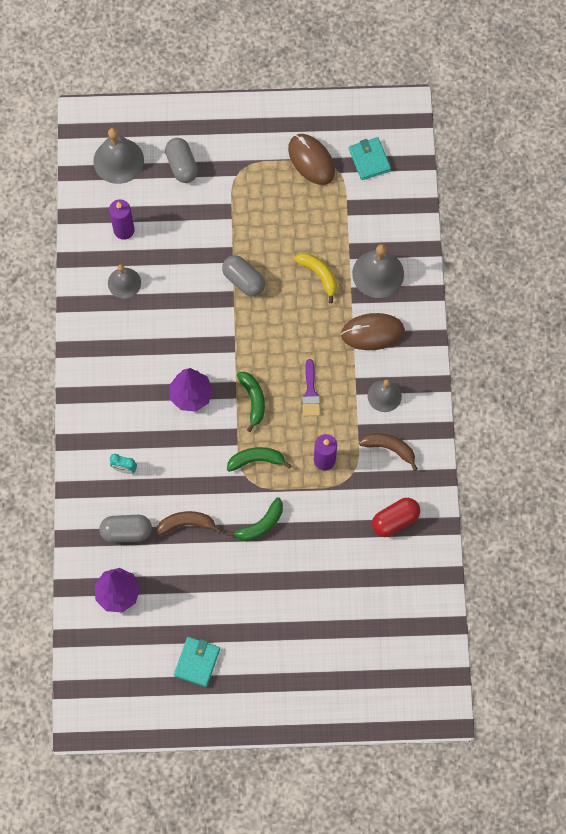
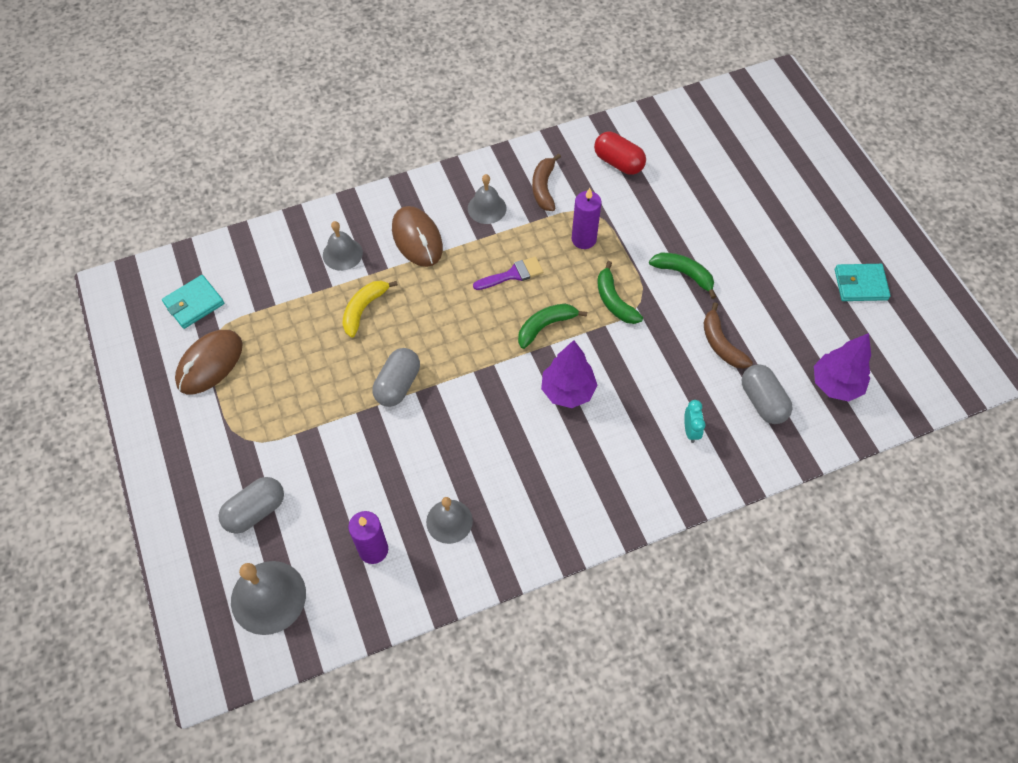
camera: 110 degrees left, 10 degrees down
(378, 273) = (342, 254): grey bell -> grey bell, size x0.64

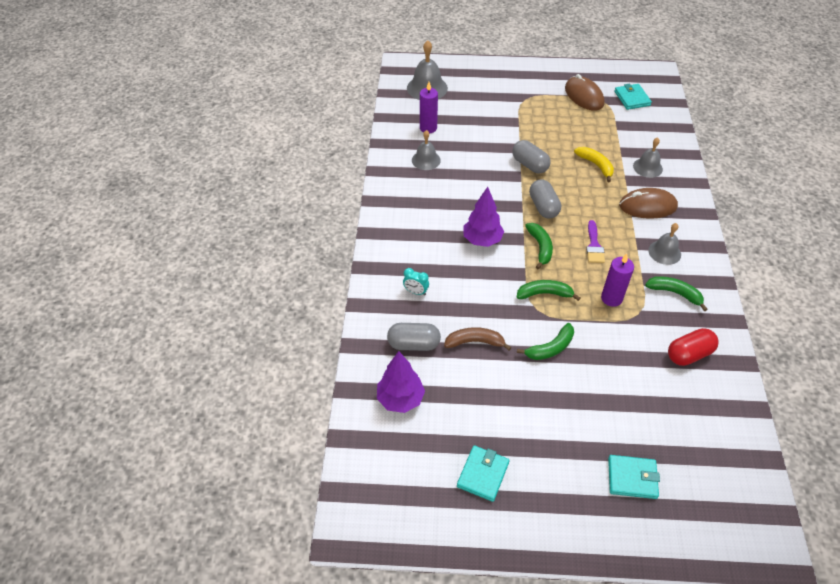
camera: 115 degrees right, 10 degrees down
(255, 511) = (478, 93): grey capsule -> grey capsule (543, 207)
(544, 187) = (675, 293): brown banana -> green banana
(782, 177) = (632, 478): none -> turquoise wallet

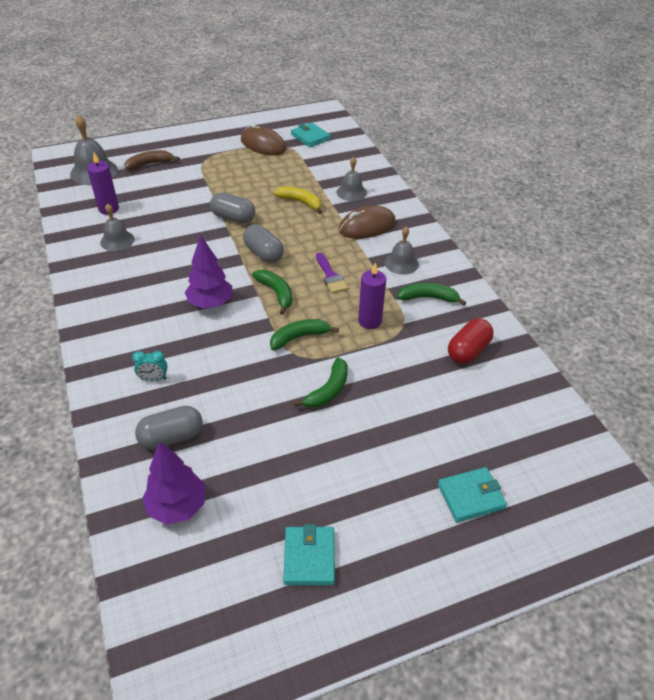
camera: 25 degrees left, 5 degrees down
(475, 342) = (243, 411): brown banana -> brown banana (150, 164)

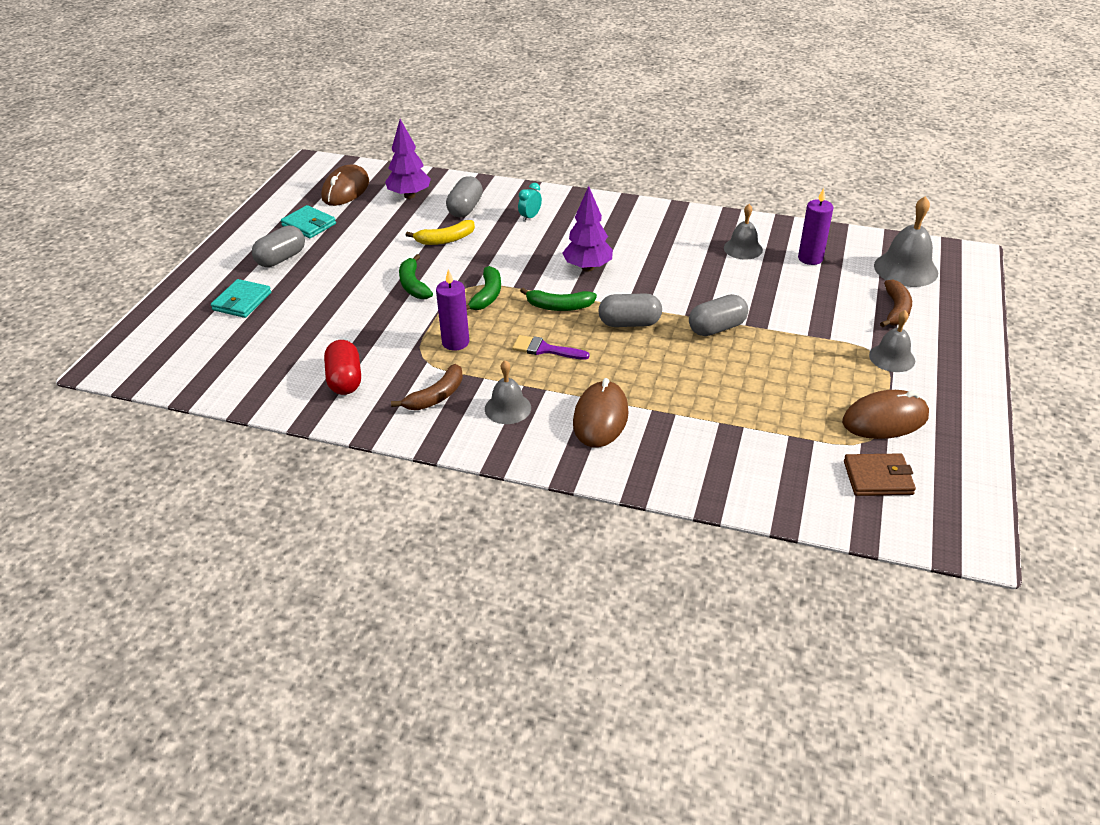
camera: 130 degrees right, 5 degrees down
(208, 586) = (345, 190): none -> brown mouse
(301, 202) = (702, 389): yellow banana -> yellow banana (445, 240)
(310, 137) = (878, 478): turquoise wallet -> brown wallet
(351, 192) = (686, 443): grey bell -> grey bell (892, 358)
(386, 526) = (281, 258): none -> grey capsule
(428, 298) = (436, 396): green banana -> brown banana

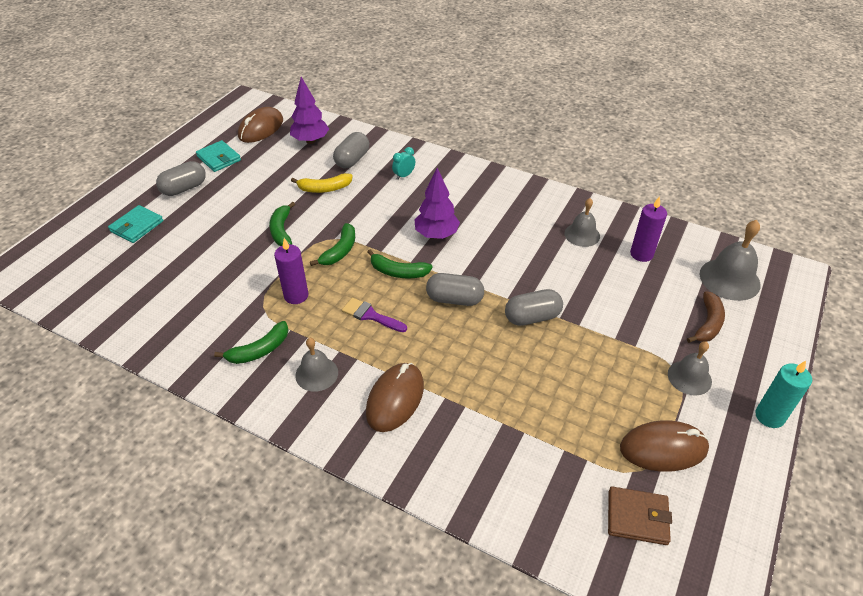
camera: 10 degrees right, 5 degrees up
(345, 380) = (189, 320): red capsule -> none
(436, 396) = (259, 350): brown banana -> green banana
(978, 379) = (769, 416): none -> turquoise candle

